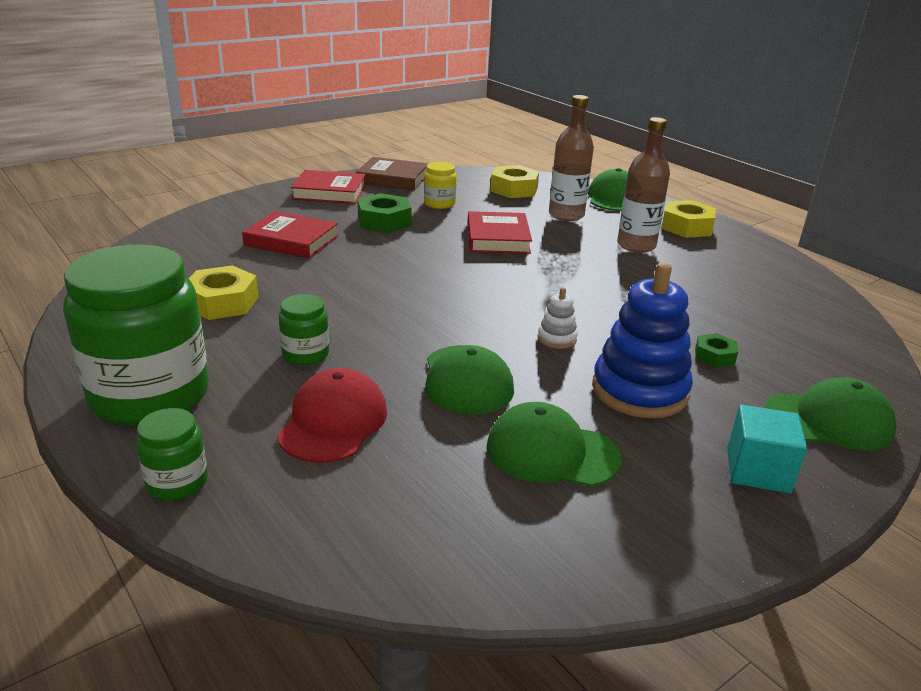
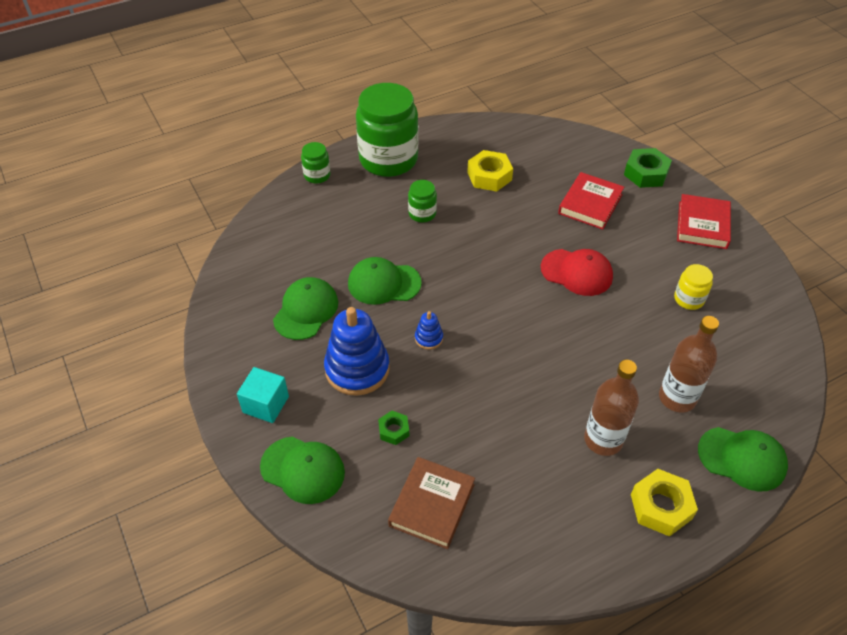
camera: 100 degrees right, 20 degrees up
(333, 422) = (352, 225): red cap -> red cap (576, 272)
(384, 221) = (637, 258): green nut -> green nut (646, 173)
(393, 179) = (752, 270): brown book -> brown book (432, 505)
(498, 238) = (609, 332): red book -> none
(514, 189) = (747, 366): yellow nut -> none
(557, 339) = (428, 338): white stacking toy -> blue stacking toy
(829, 420) = (303, 470): green cap -> green cap turned 75 degrees counterclockwise

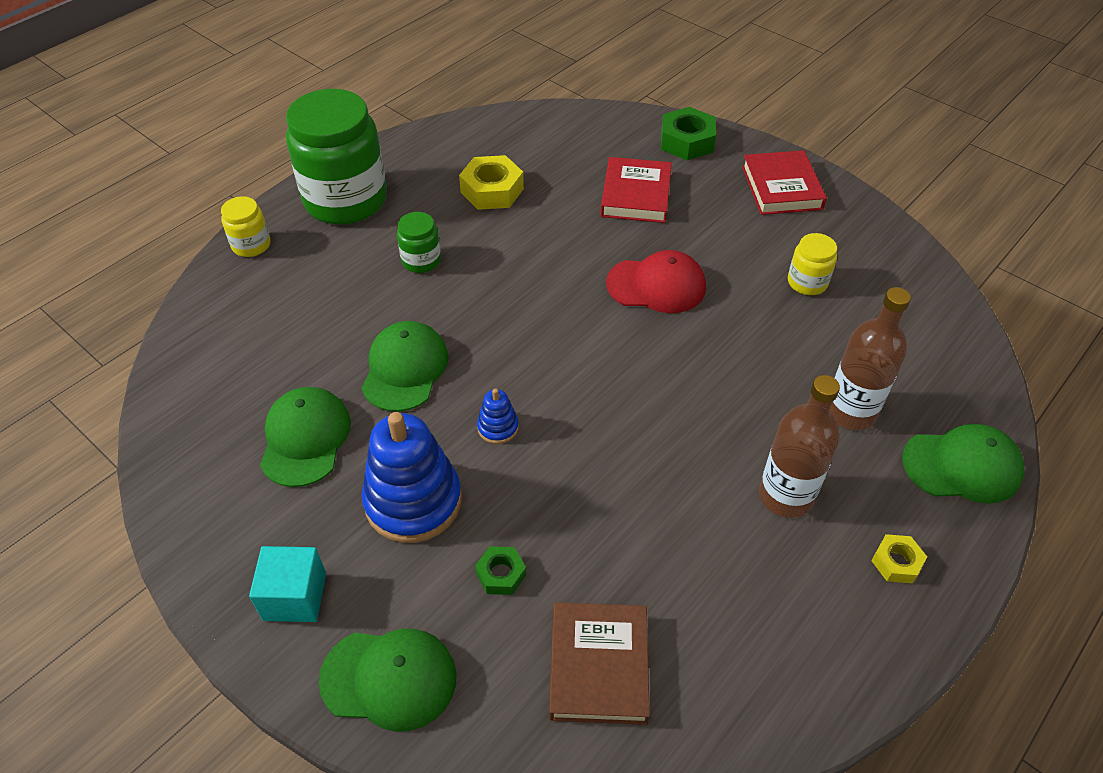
camera: 20 degrees left, 0 degrees up
(317, 175) = (251, 245): green jar -> yellow jar
(384, 283) = (405, 369): green cap -> green cap turned 120 degrees clockwise
(661, 506) = (896, 562): yellow nut -> yellow nut, size x0.57

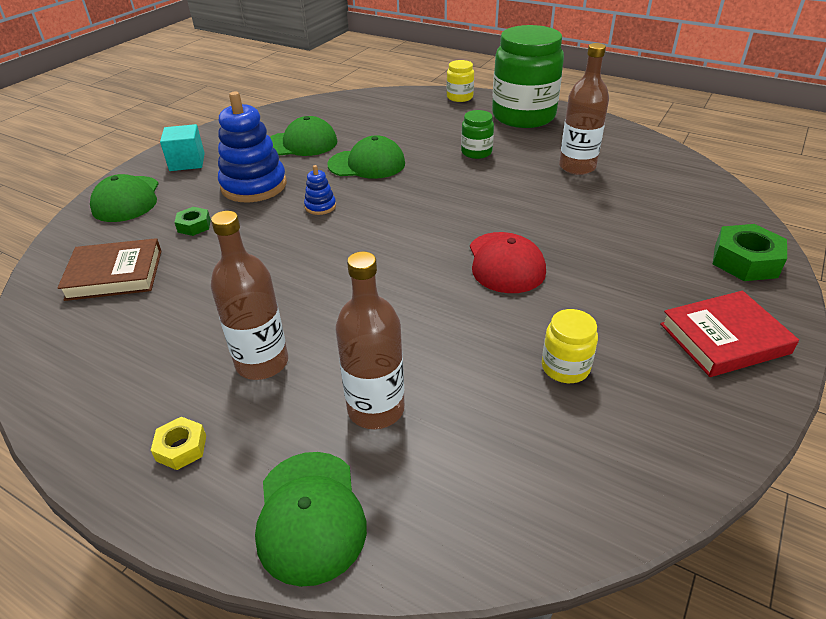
camera: 80 degrees right, 10 degrees down
(492, 190) = (577, 167): yellow nut -> brown bottle
(636, 195) = (628, 238): red book -> none

